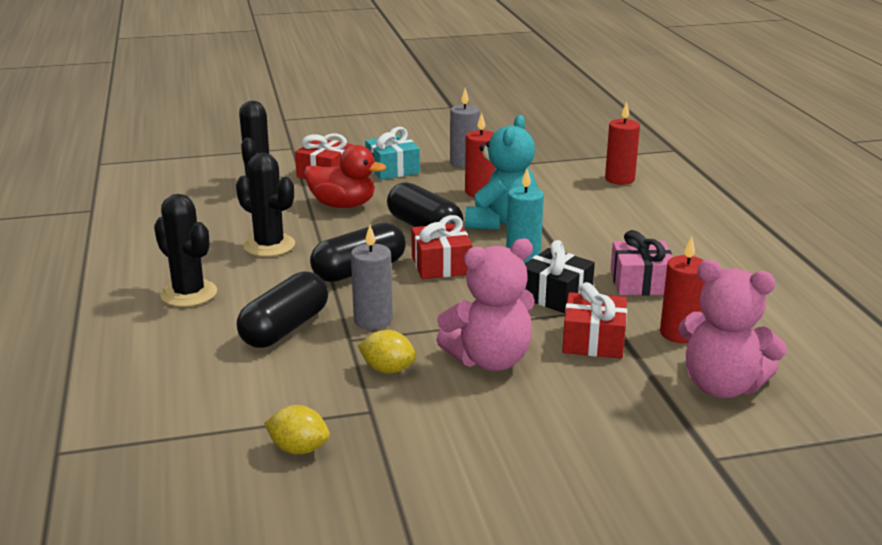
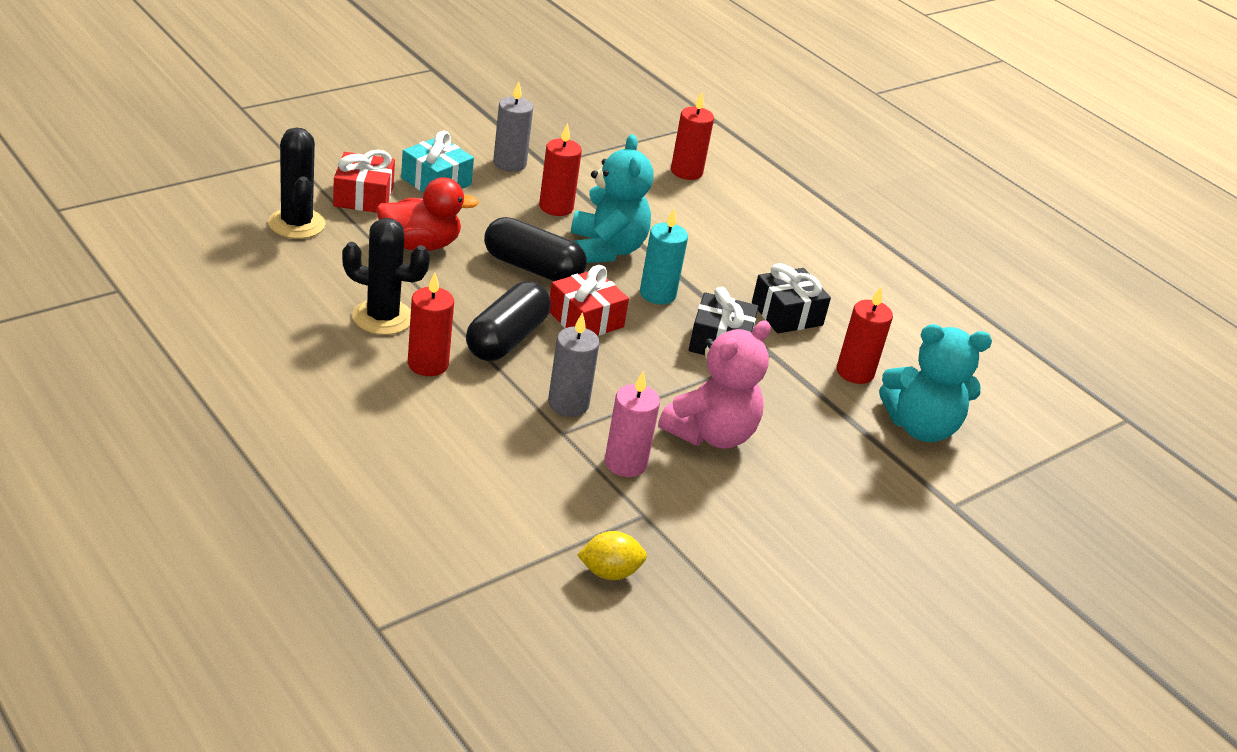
camera: 30 degrees left, 10 degrees up
(189, 294) = (346, 400): black cactus -> none
(277, 279) = (428, 364): none -> red candle
(285, 328) = (487, 430): black capsule -> none
(388, 369) = (625, 463): yellow lemon -> pink candle
(593, 341) = (787, 394): red gift -> none
(640, 282) = (787, 314): pink gift -> black gift
(721, 386) = (920, 427): pink teddy bear -> turquoise teddy bear

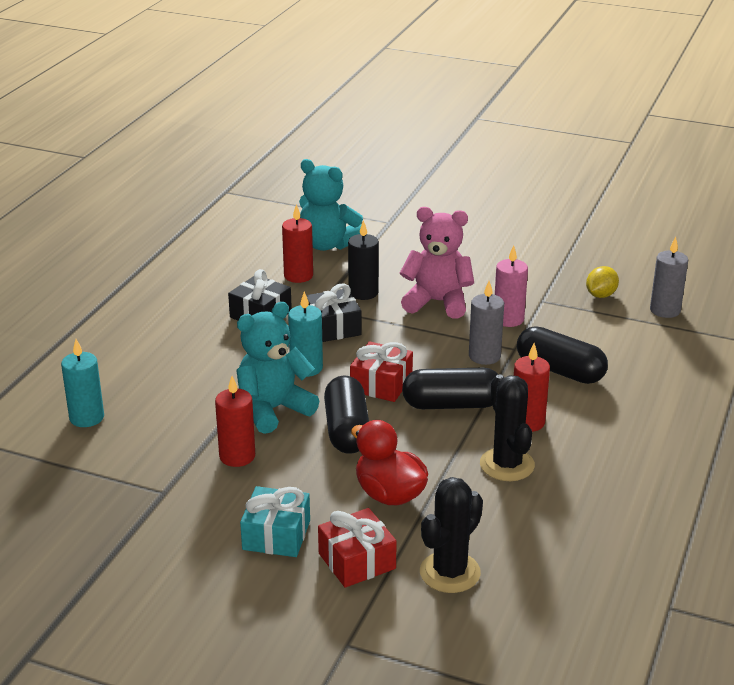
camera: 115 degrees left, 5 degrees down
(487, 436) = (560, 370): none -> black capsule
(509, 163) = (189, 511): grey candle -> grey candle (665, 310)
(609, 572) = (600, 295): yellow lemon -> yellow lemon turned 75 degrees clockwise
(686, 172) = (87, 417): red candle -> turquoise candle
(778, 395) = (363, 293): none -> black candle
(920, 427) = (327, 244): turquoise teddy bear -> turquoise teddy bear turned 150 degrees clockwise

